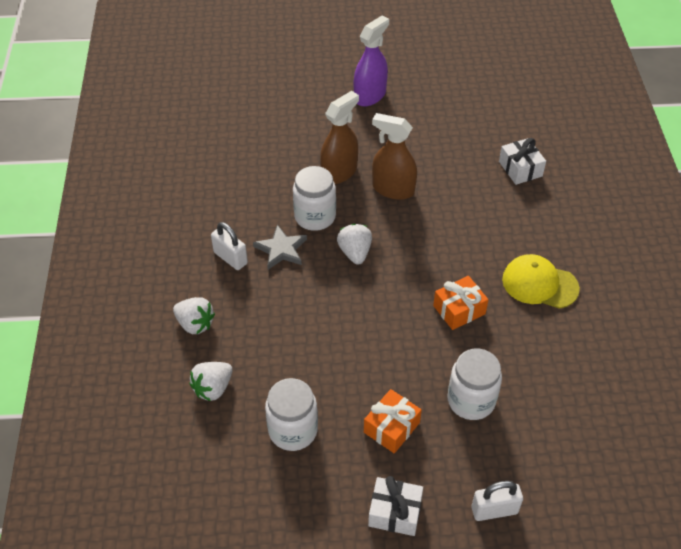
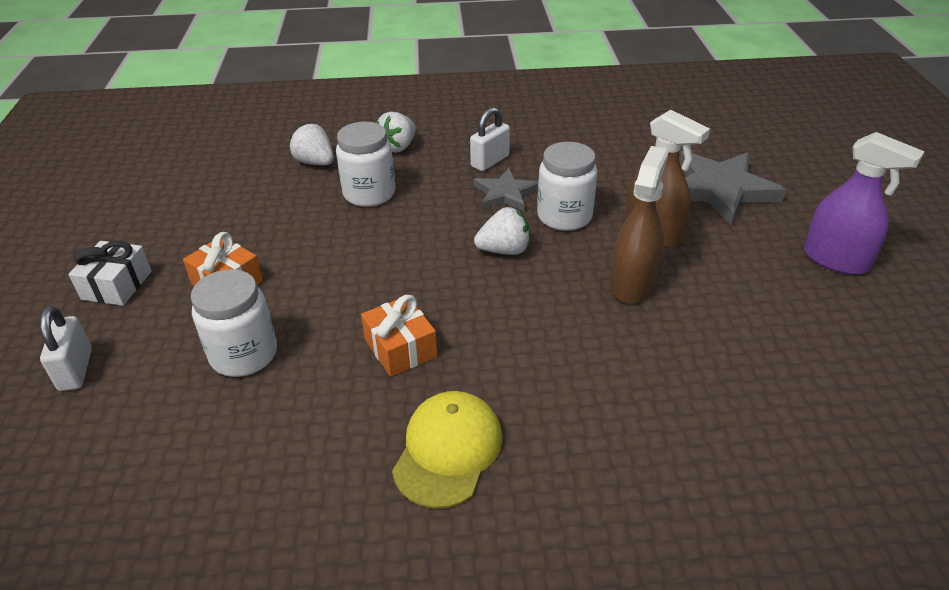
camera: 90 degrees right, 10 degrees down
(288, 131) = (719, 190): none -> grey star
(293, 430) = (249, 212): white jar -> white jar (369, 193)
(520, 169) = (730, 445): white gift -> none

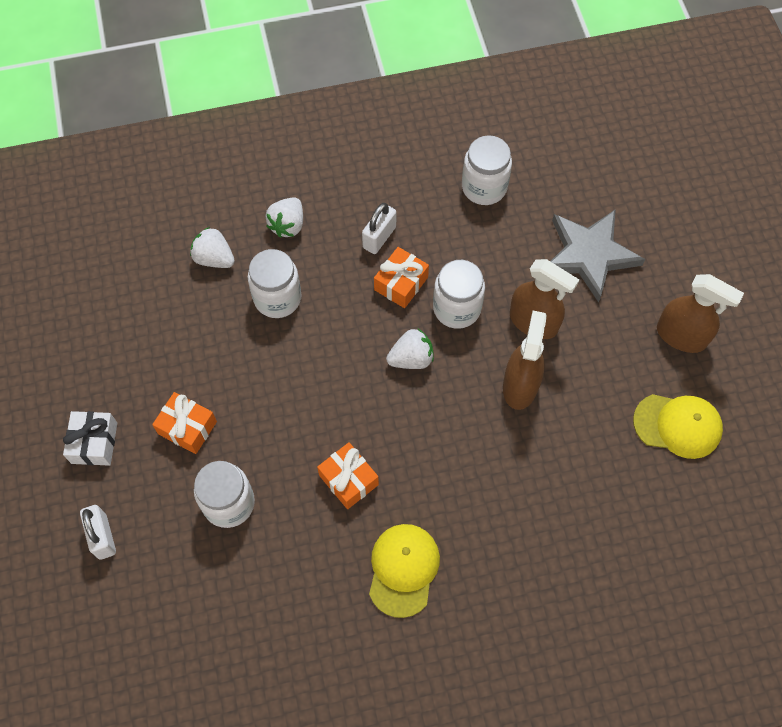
camera: 10 degrees left, 25 degrees up
(505, 194) = (401, 283): grey star -> orange gift
(606, 137) = (484, 187): none -> white jar
(836, 260) = (681, 336): purple spray bottle -> brown spray bottle
(841, 340) = (678, 425): none -> yellow cap

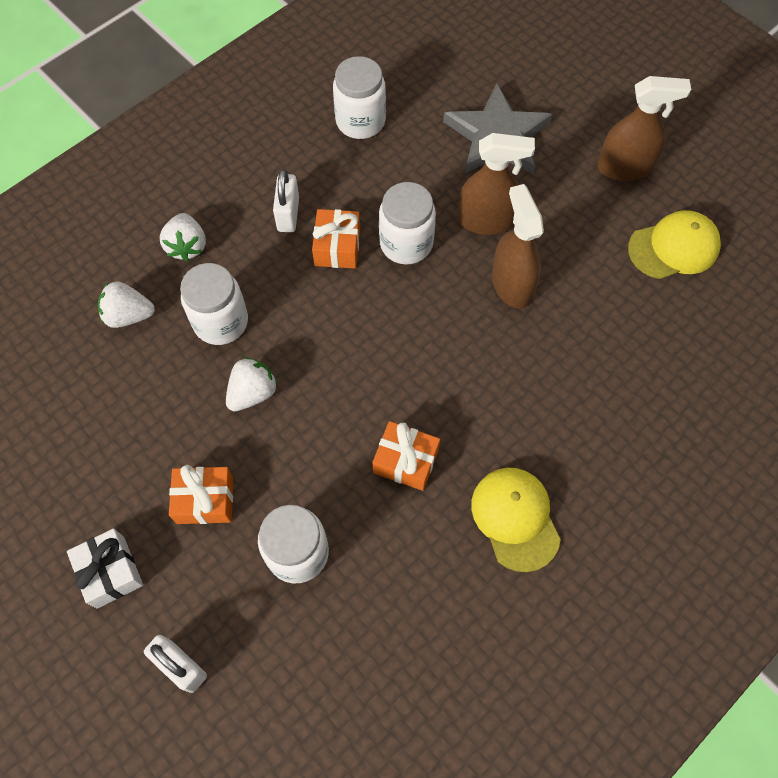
camera: 30 degrees left, 0 degrees up
(411, 358) = (392, 312): white strawberry -> white strawberry (252, 393)

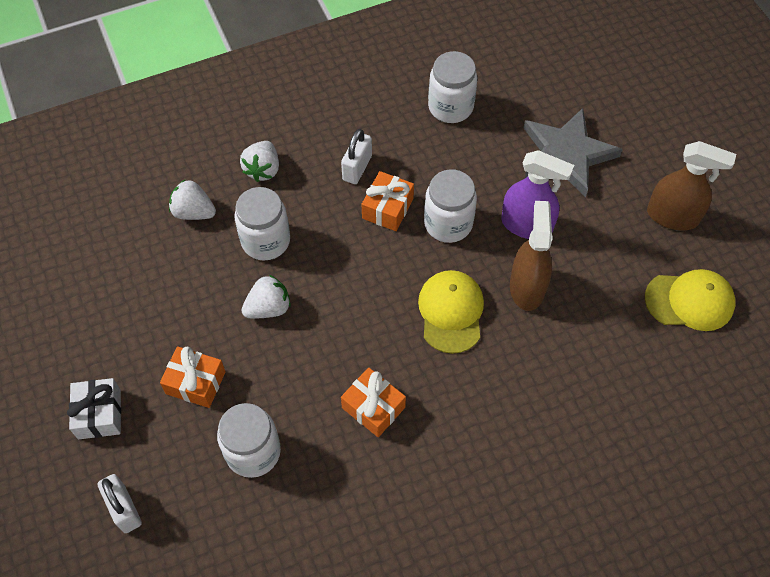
camera: 20 degrees right, 5 degrees down
(486, 220) = (526, 225): brown spray bottle -> purple spray bottle
(515, 518) = (448, 488): yellow cap -> yellow cap (451, 312)

